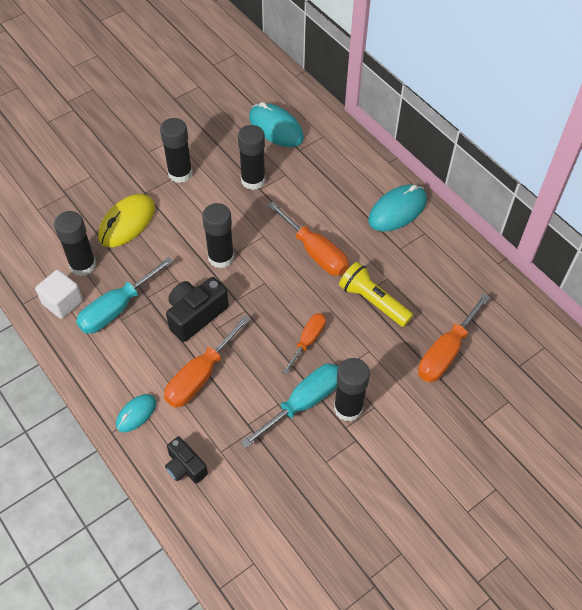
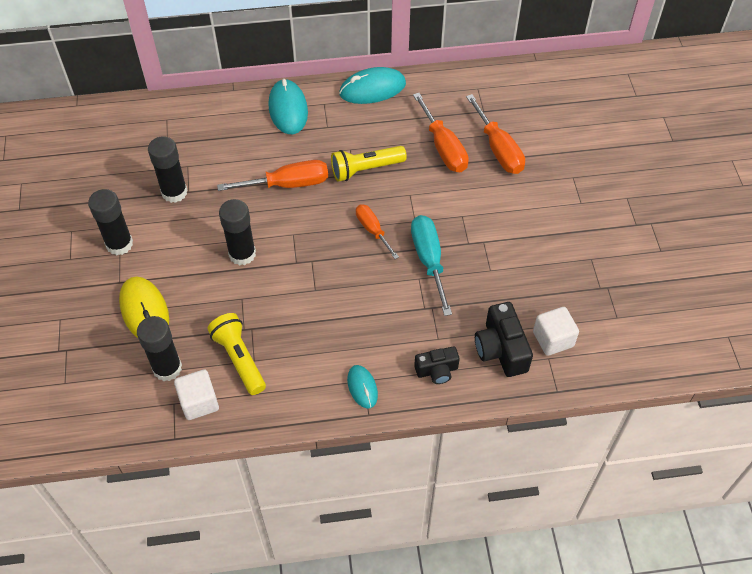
camera: 60 degrees left, 0 degrees up
(117, 308) = (239, 359): turquoise screwdriver -> yellow flashlight
(195, 315) = (290, 299): black camera -> black camera (501, 349)
(200, 376) = (356, 322): orange screwdriver -> orange screwdriver (498, 149)
(276, 128) = (127, 148): turquoise mouse -> turquoise mouse (372, 89)
(278, 557) = (553, 339): none -> white cube
(348, 408) = (452, 233): black glue stick -> none

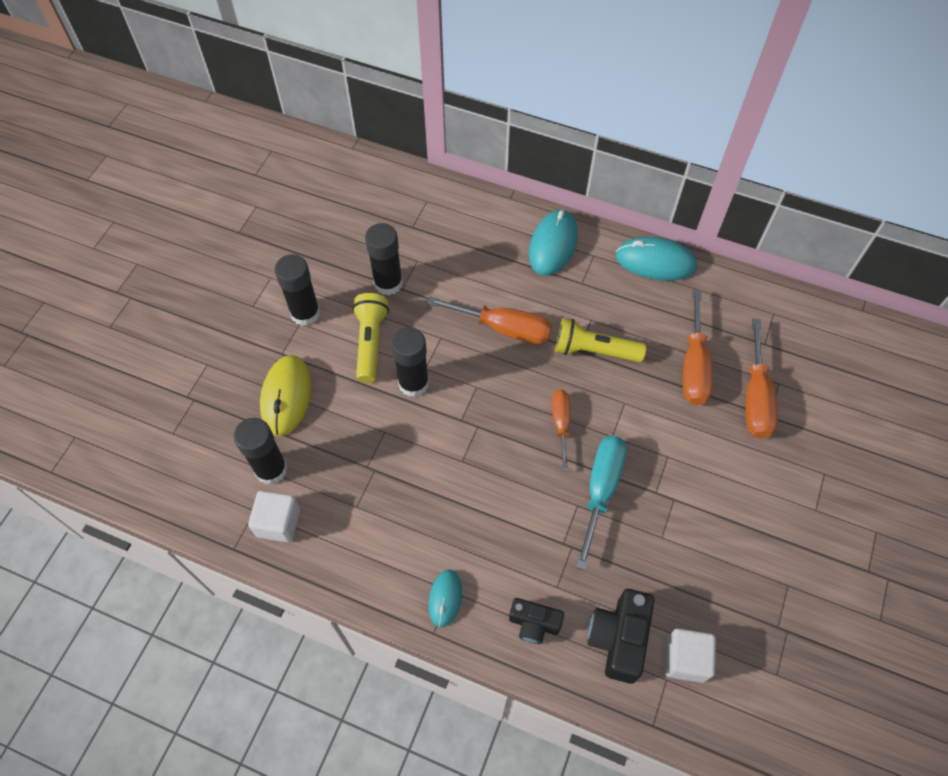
camera: 30 degrees right, 5 degrees up
(239, 359) = (343, 497): yellow flashlight -> yellow flashlight (370, 342)

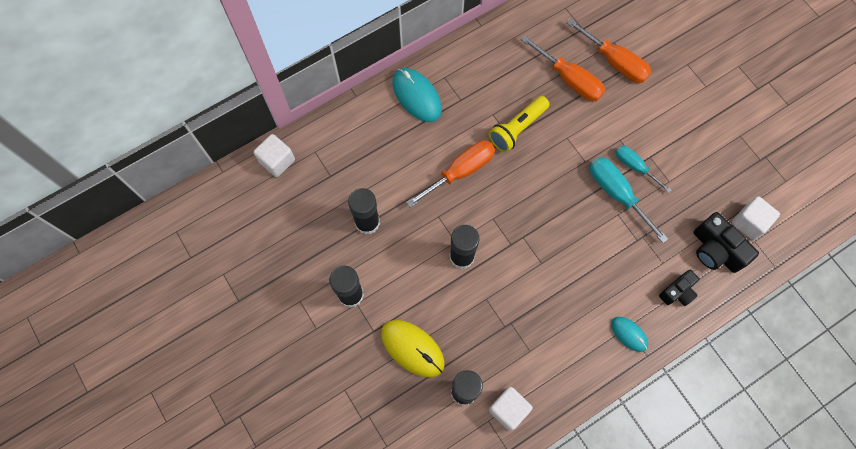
camera: 55 degrees left, 10 degrees up
(370, 342) = (408, 265): yellow flashlight -> none
(394, 179) = (277, 161): none -> white cube
(561, 424) = (556, 185): orange screwdriver -> none
(648, 490) = (635, 166): none -> turquoise screwdriver
(655, 262) = (477, 45): turquoise mouse -> none

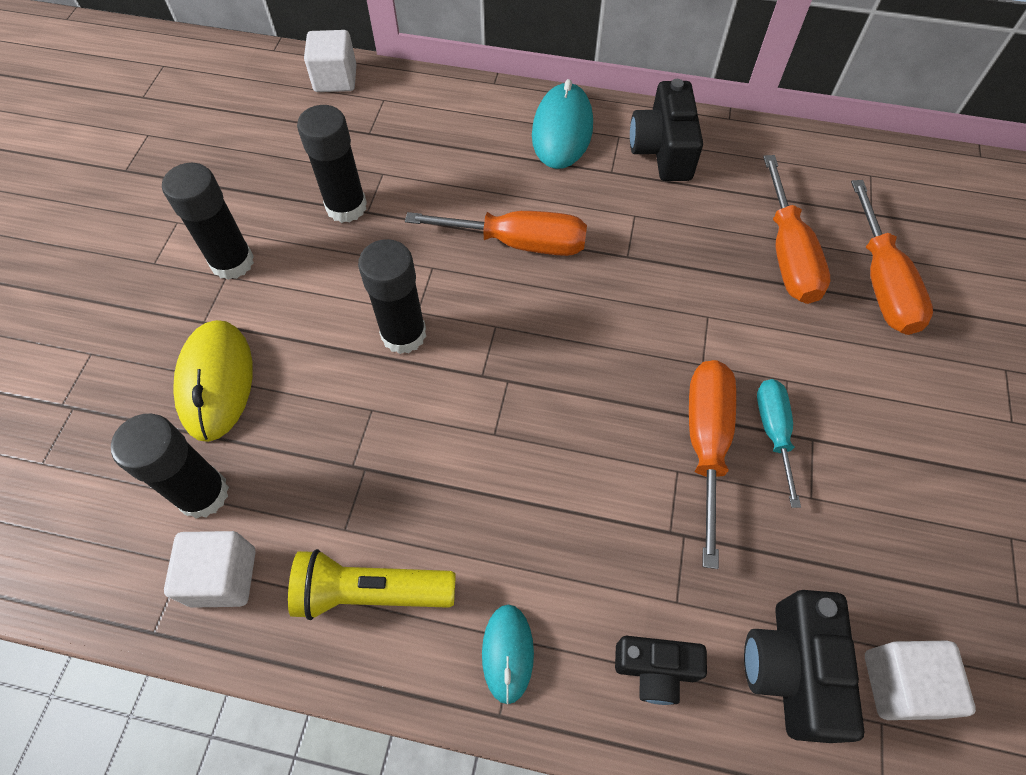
camera: 45 degrees right, 10 degrees down
(470, 69) = (662, 150): none -> black camera
(517, 129) = (649, 254): yellow flashlight -> yellow flashlight (370, 592)
(617, 194) = (706, 443): turquoise screwdriver -> orange screwdriver

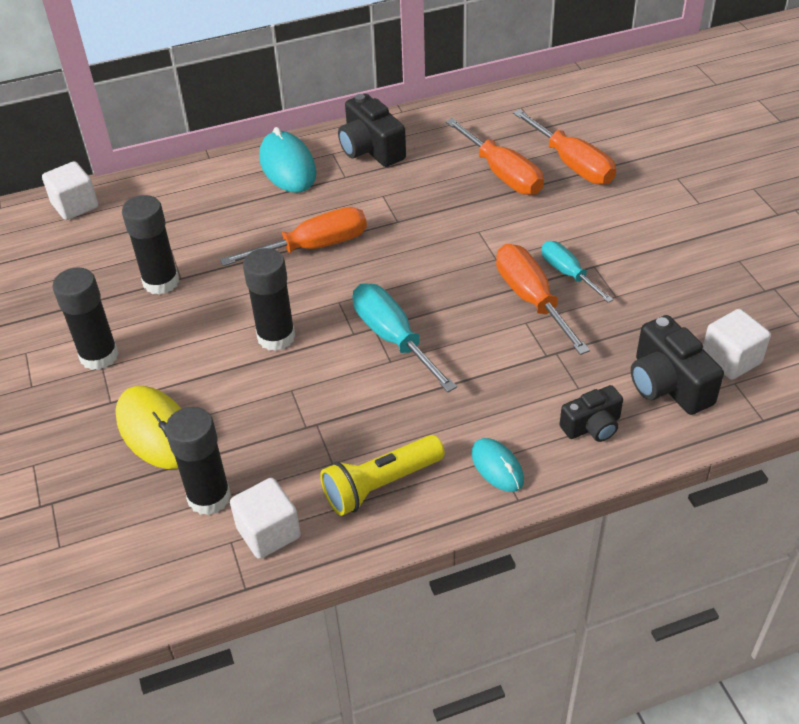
camera: 30 degrees left, 15 degrees down
(518, 405) = (393, 338): none -> turquoise screwdriver

